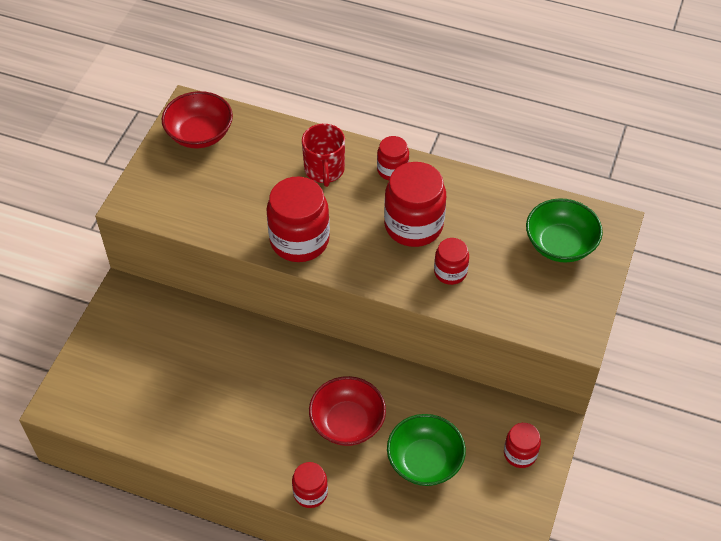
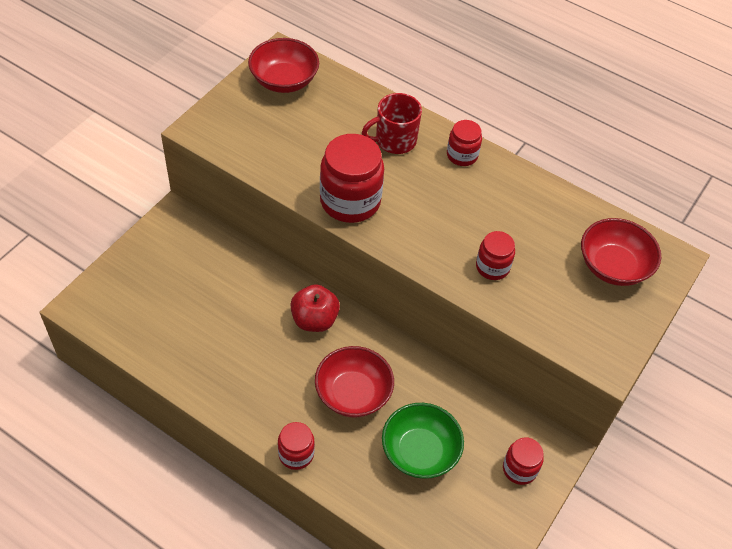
camera: 10 degrees right, 0 degrees up
(290, 361) = (314, 320): none -> red apple
(324, 170) = (394, 140): red mug -> red mug turned 60 degrees clockwise
(413, 225) = (468, 213): red jar -> none
(560, 244) = (613, 266): green bowl -> red bowl

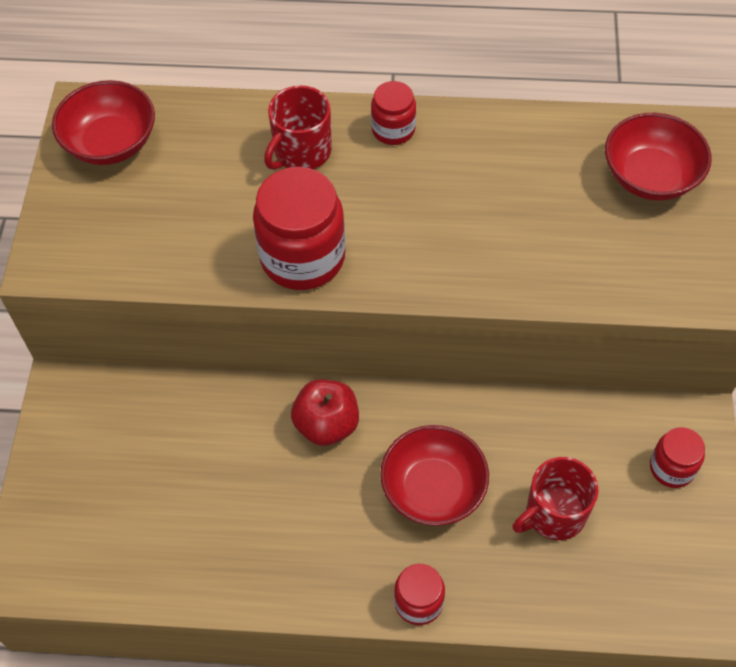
camera: 25 degrees left, 5 degrees up
(420, 452) = (554, 513): green bowl -> red mug
(492, 267) = (522, 250): red jar -> none

